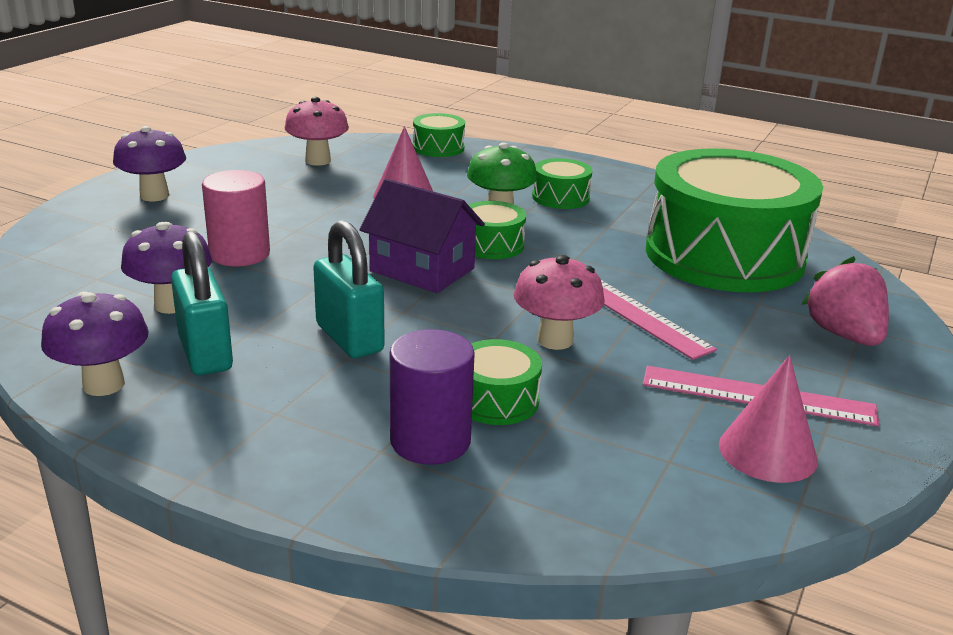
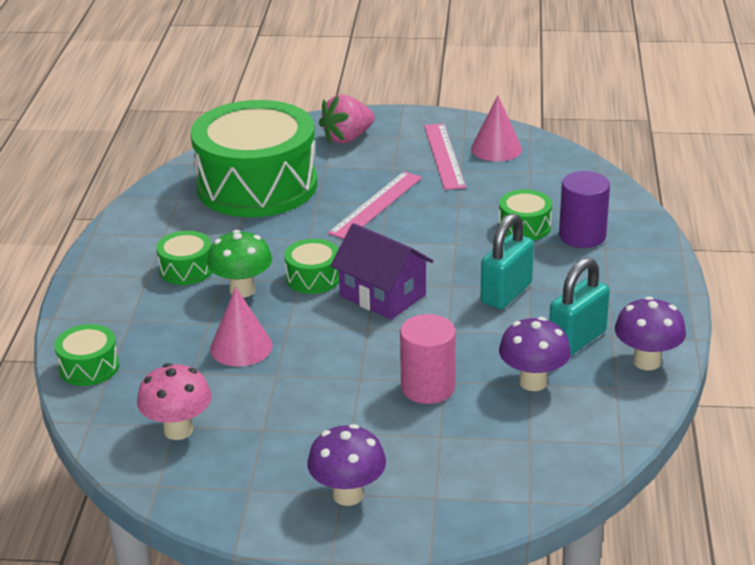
camera: 110 degrees left, 5 degrees up
(422, 270) = (382, 295): purple house -> purple house turned 60 degrees counterclockwise
(555, 340) = (439, 223): pink mushroom -> none

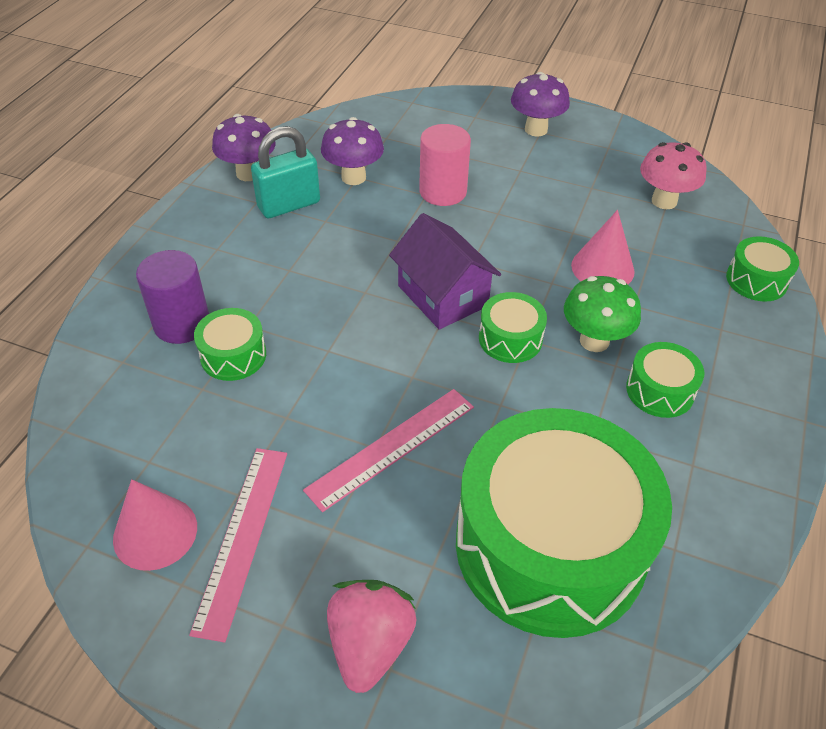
camera: 165 degrees left, 15 degrees up
(347, 138) = (370, 644): pink strawberry -> pink strawberry turned 60 degrees counterclockwise
(506, 293) = (317, 268): turquoise padlock -> none

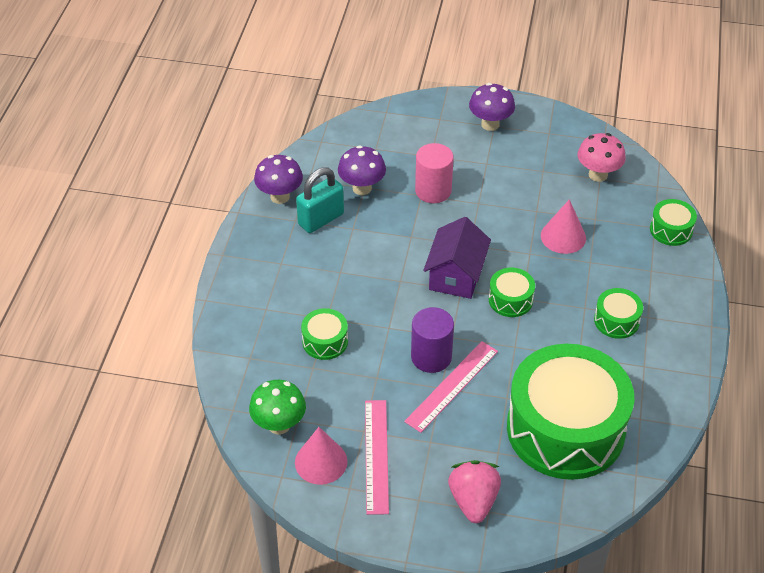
camera: 10 degrees left, 0 degrees up
(182, 324) = (279, 324): purple cylinder -> purple cylinder (431, 357)
(443, 296) = (456, 275): purple house -> purple house turned 60 degrees clockwise
(594, 341) = (567, 292): green mushroom -> green mushroom (279, 425)

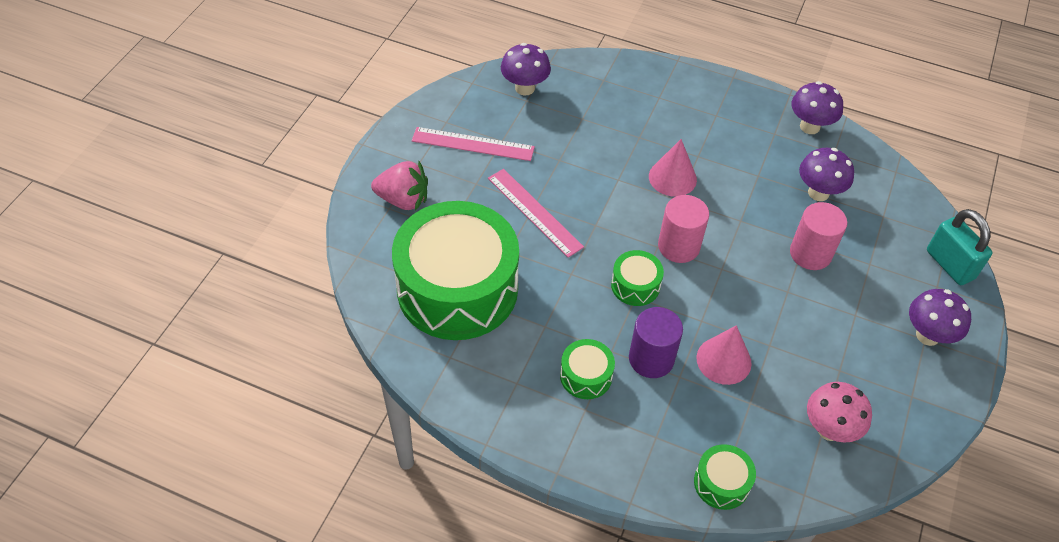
camera: 100 degrees right, 5 degrees up
(279, 425) = (525, 88): green mushroom -> purple mushroom
(321, 219) = (774, 153): turquoise padlock -> turquoise padlock (950, 265)
(321, 462) = (478, 108): pink cone -> pink cone (672, 178)
(325, 341) = (611, 131): green drum -> none
(431, 357) = (574, 204): purple cylinder -> purple cylinder (651, 359)
(456, 275) = (678, 246): purple house -> pink cylinder

